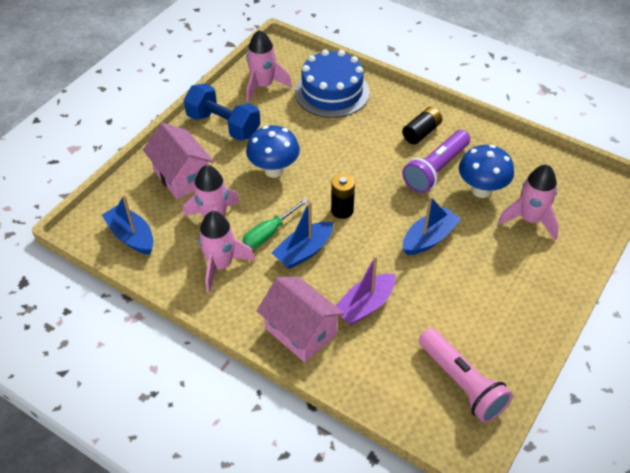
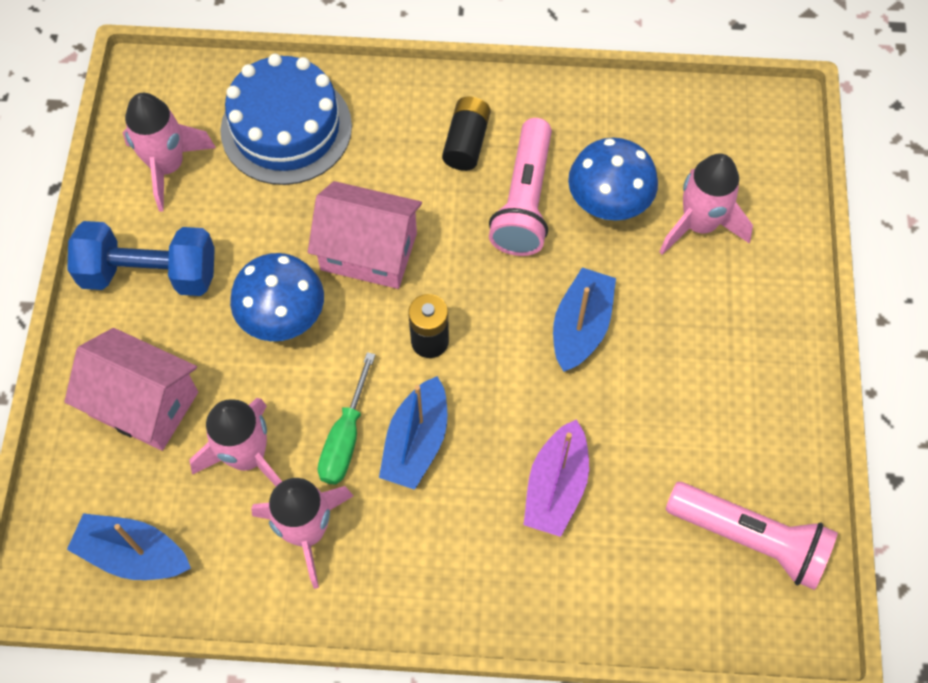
camera: 30 degrees left, 15 degrees up
(300, 331) = (491, 578): pink house -> pink house (368, 251)
(435, 170) = (524, 201): purple flashlight -> pink flashlight

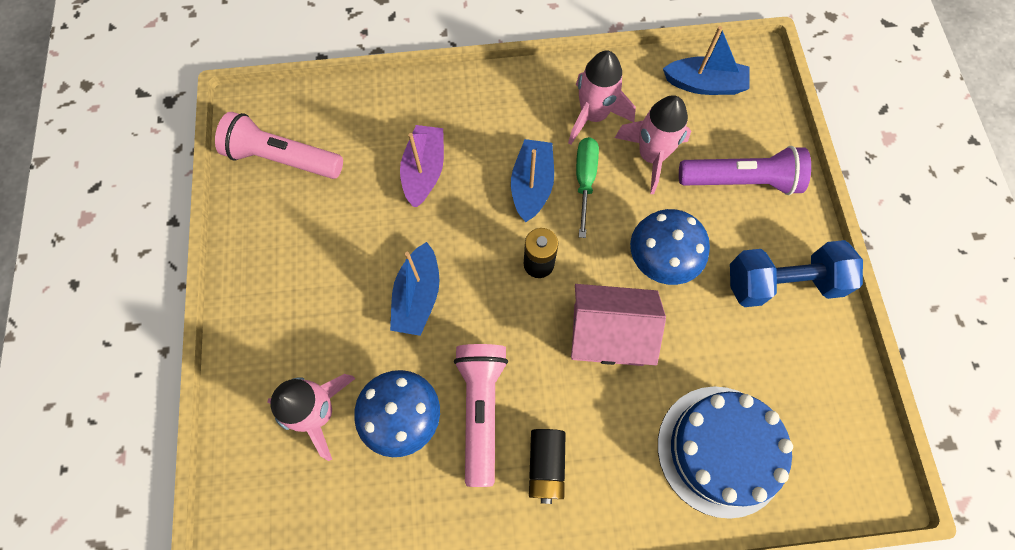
camera: 170 degrees right, 5 degrees up
(144, 403) = (741, 181): pink house -> purple flashlight
(168, 167) = (812, 388): pink rocket -> none

